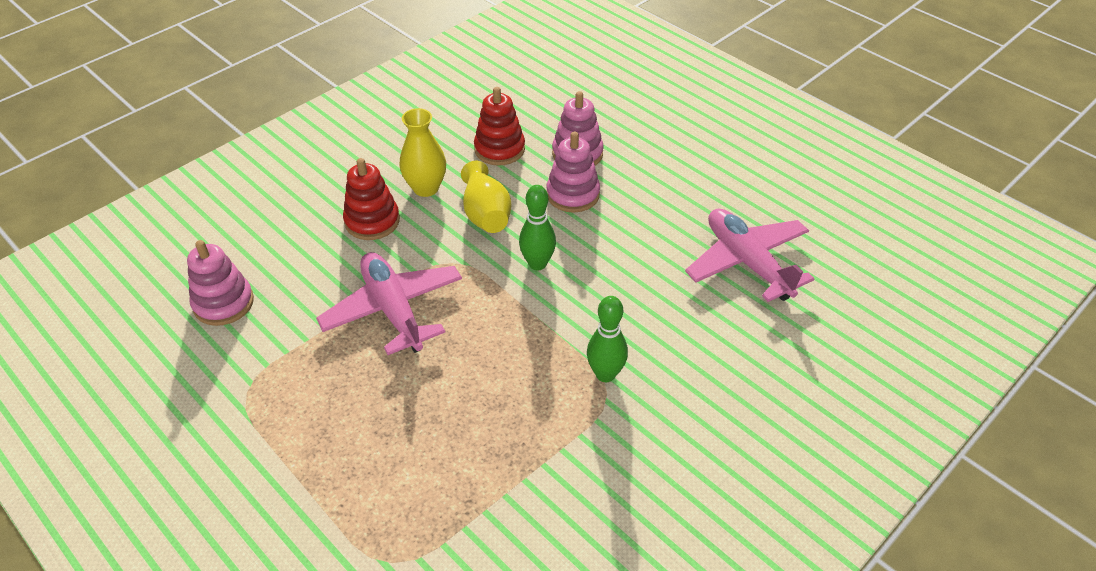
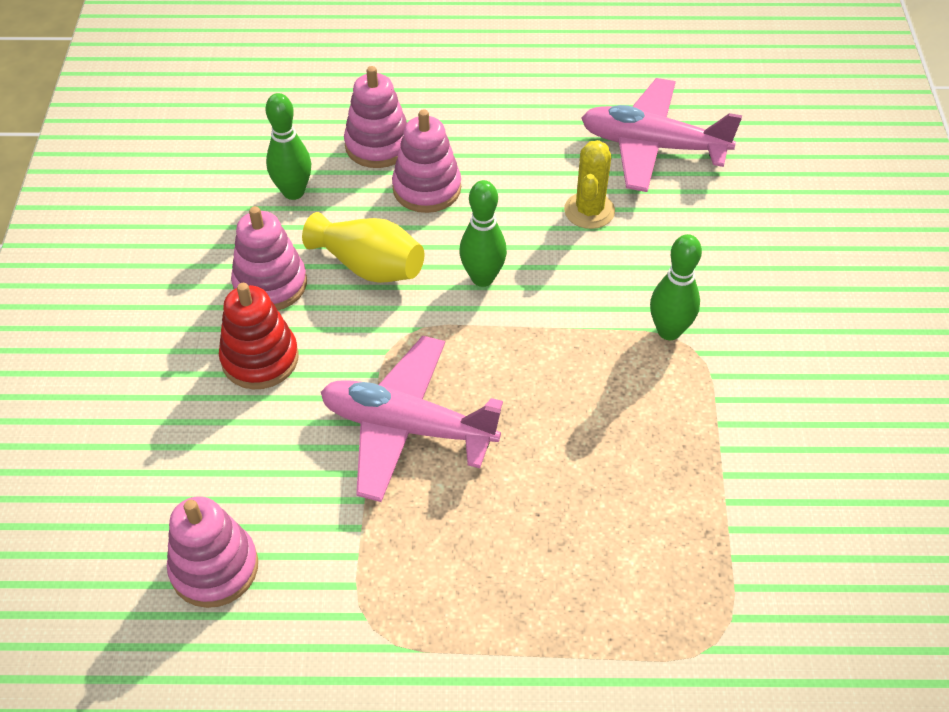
camera: 45 degrees left, 5 degrees up
(426, 188) = (270, 284): yellow vase -> pink stacking toy
(499, 149) = (293, 192): red stacking toy -> green bowling pin
(652, 271) = (589, 211): none -> yellow cactus

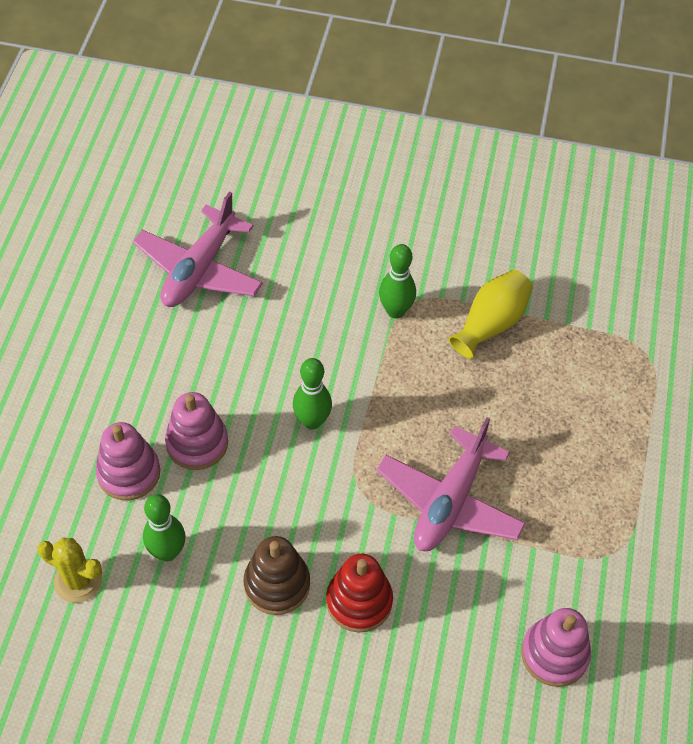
camera: 80 degrees left, 5 degrees up
(270, 284) = (277, 584): pink stacking toy -> brown stacking toy
(369, 266) = (276, 503): yellow vase -> yellow vase (491, 324)
(589, 211) = (259, 331): yellow cactus -> yellow cactus (78, 580)

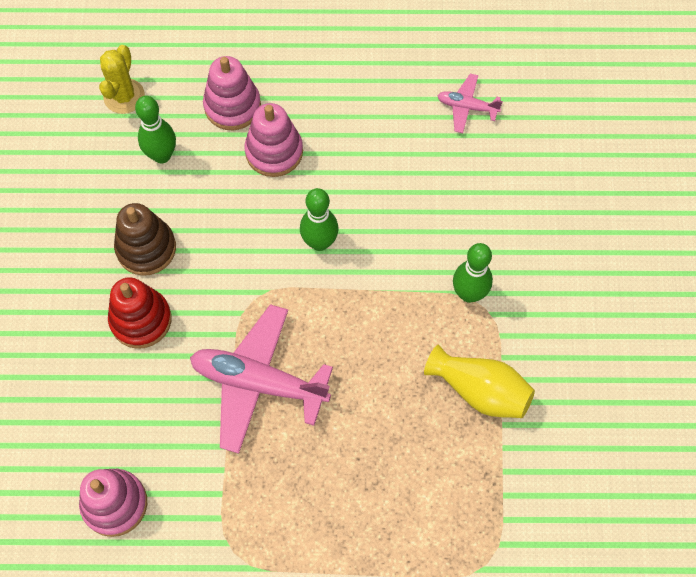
camera: 80 degrees right, 10 degrees up
(199, 269) = (467, 107): pink plane -> pink plane, size x0.49

